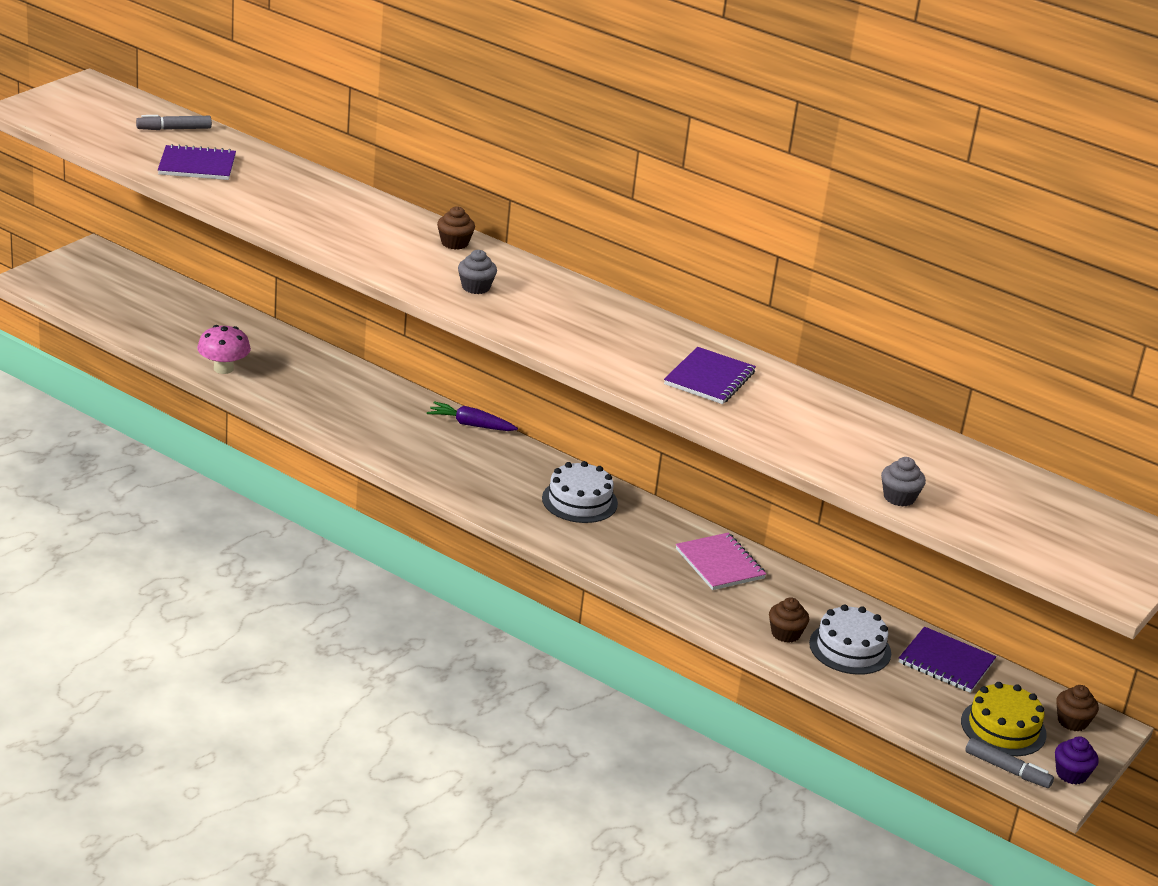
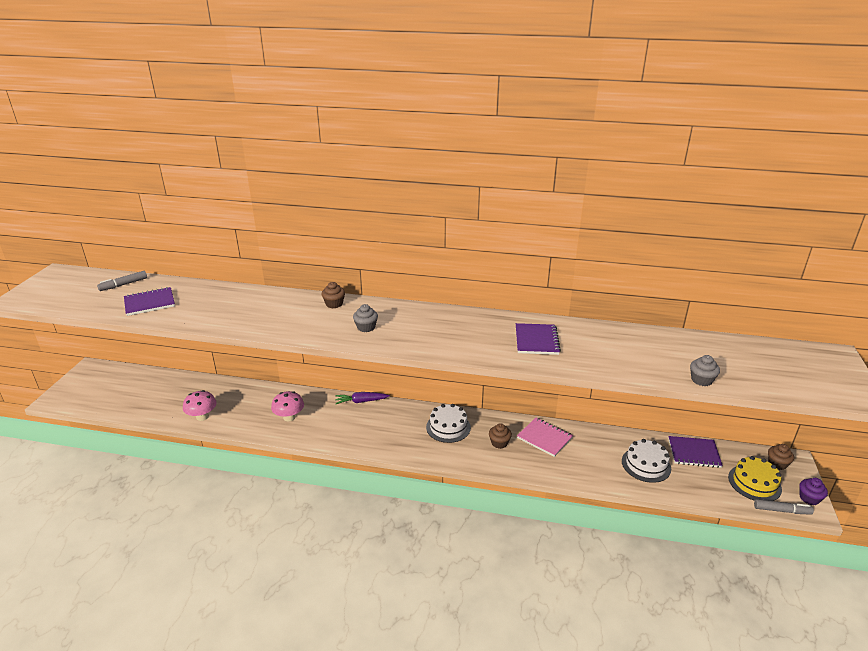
camera: 20 degrees left, 0 degrees up
(348, 410) = (289, 417): none -> pink mushroom
(785, 634) = (610, 469): brown cupcake -> brown cupcake (499, 443)

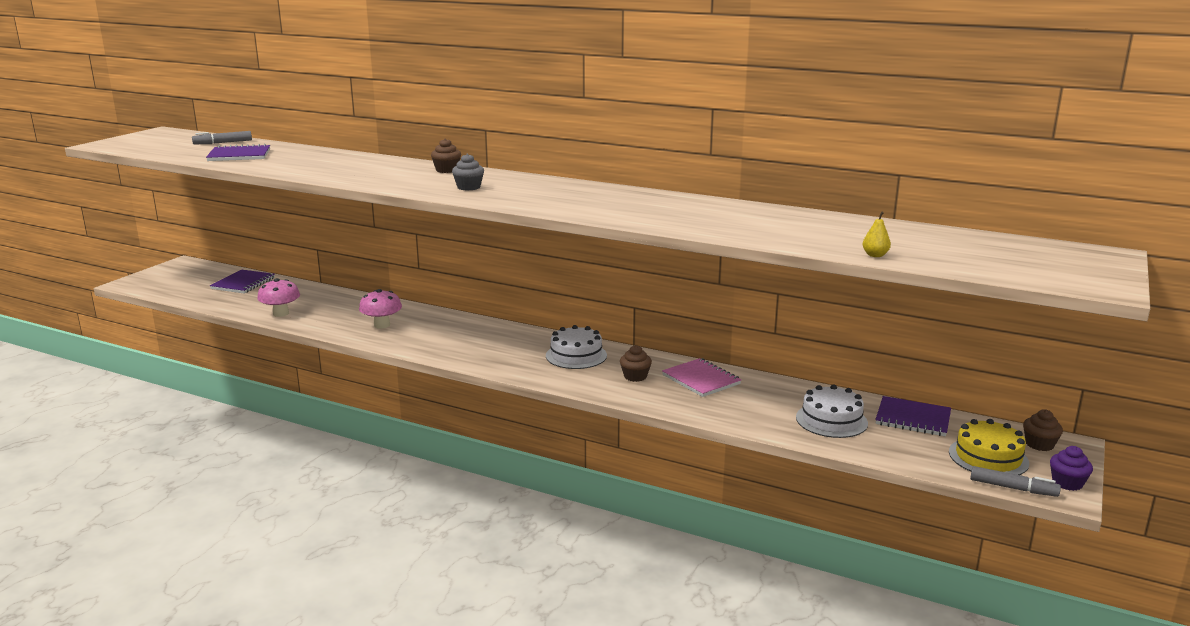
camera: 15 degrees right, 10 degrees down
(361, 401) = (479, 322): purple carrot -> none
(536, 340) = (676, 211): purple notebook -> purple notebook (243, 283)
(701, 380) = (875, 255): grey cupcake -> yellow pear

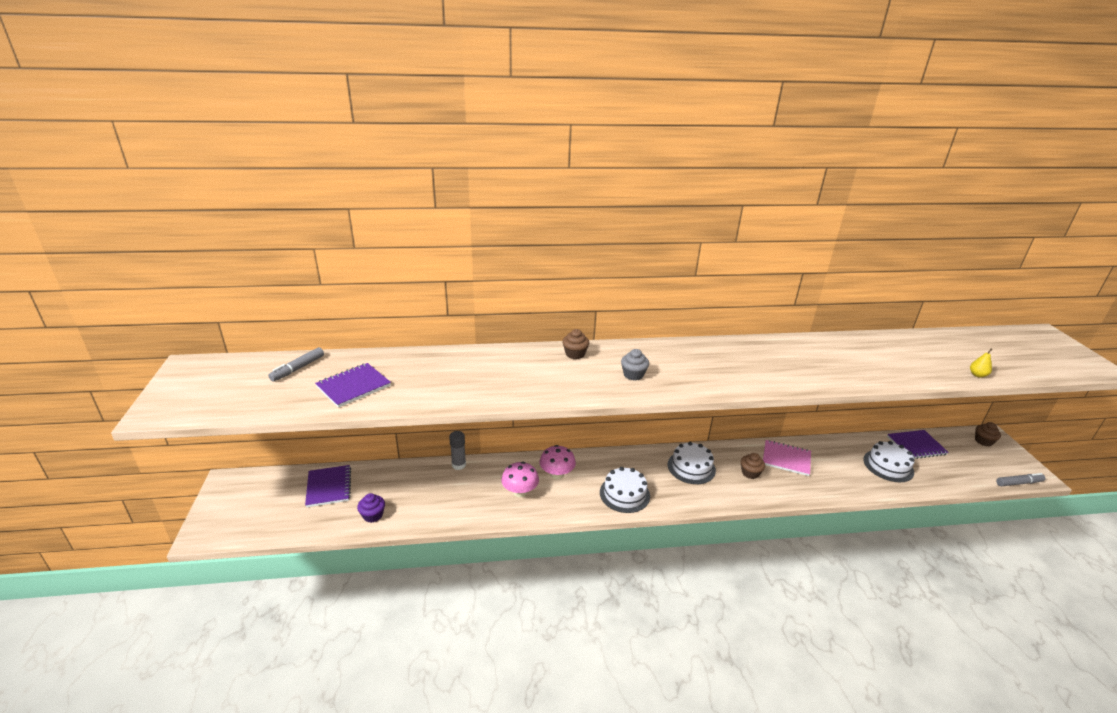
camera: 35 degrees left, 10 degrees up
(281, 313) = (417, 513): pink mushroom -> pink mushroom (557, 474)
(360, 297) = (459, 465): none -> grey glue stick
(473, 352) = (624, 494): none -> white cake
(988, 457) = (981, 463): yellow cake -> none
(1067, 483) = (1028, 467): purple cupcake -> purple cupcake (373, 515)

